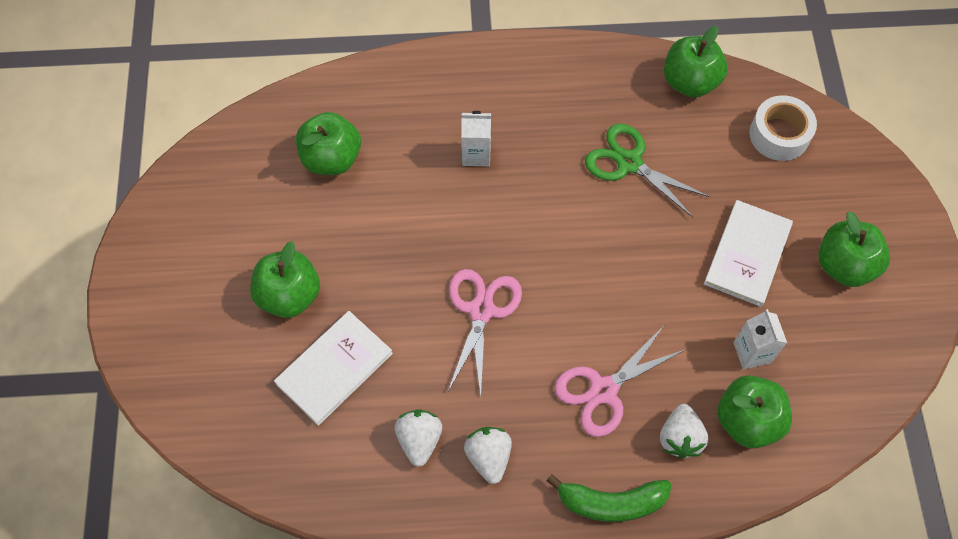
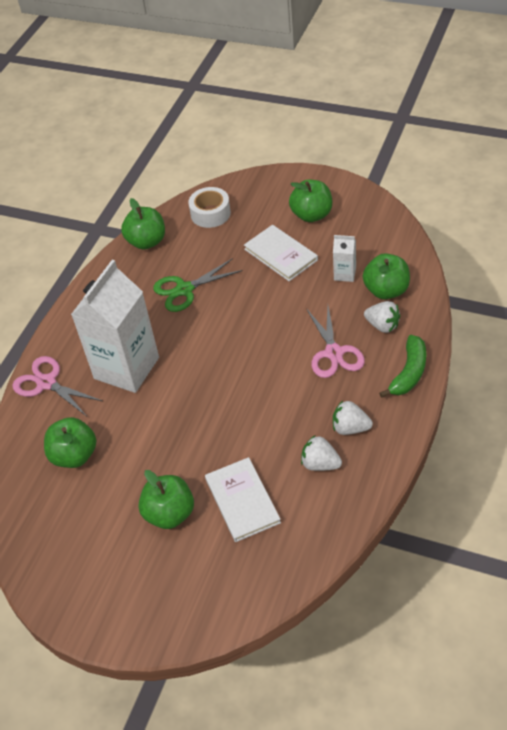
camera: 60 degrees left, 15 degrees down
(476, 154) = (126, 368): white carton -> white carton, size x2.34
(481, 310) = (245, 400): pink scissors -> pink scissors (46, 383)

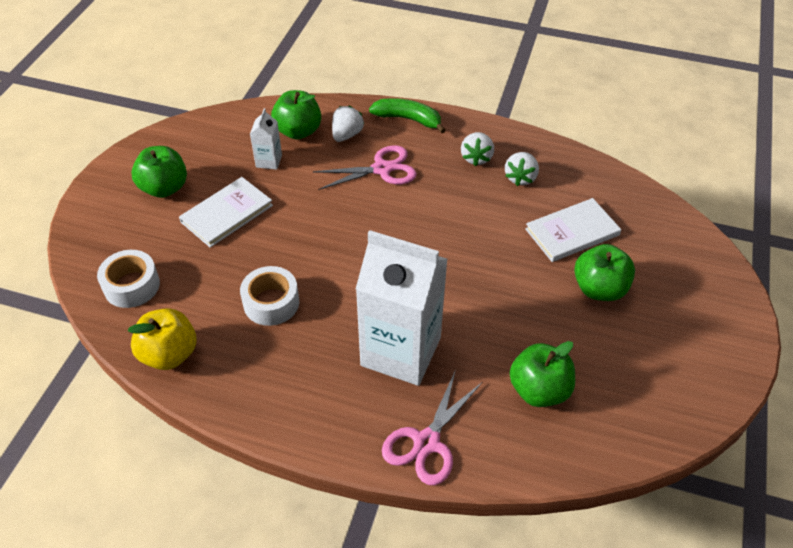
camera: 100 degrees left, 0 degrees up
(147, 241) = (169, 354): green apple -> yellow apple
(184, 290) = (271, 303): green scissors -> white tape

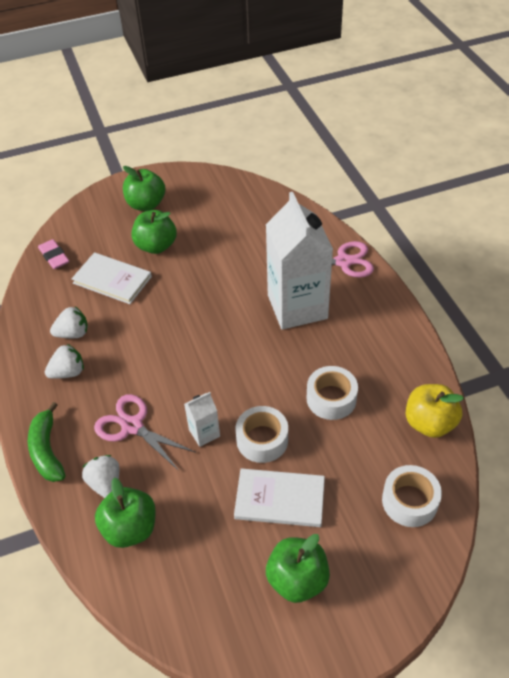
camera: 125 degrees left, 0 degrees up
(269, 161) = (190, 520): white carton -> white carton (204, 433)
(285, 233) = (262, 440): none -> white tape
(347, 135) = (105, 483): white strawberry -> white strawberry turned 75 degrees clockwise
(539, 390) = (261, 237): green apple -> green apple (146, 204)
(644, 207) = (54, 257): none -> pink eraser

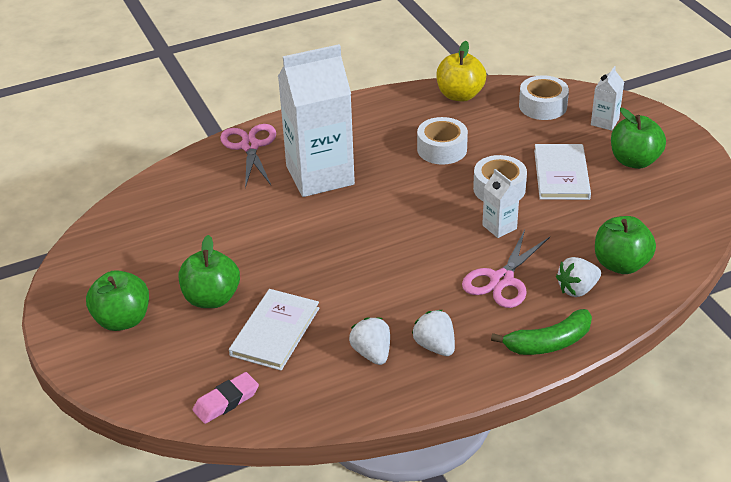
camera: 95 degrees left, 10 degrees down
(376, 563) = (604, 122): none -> white carton

